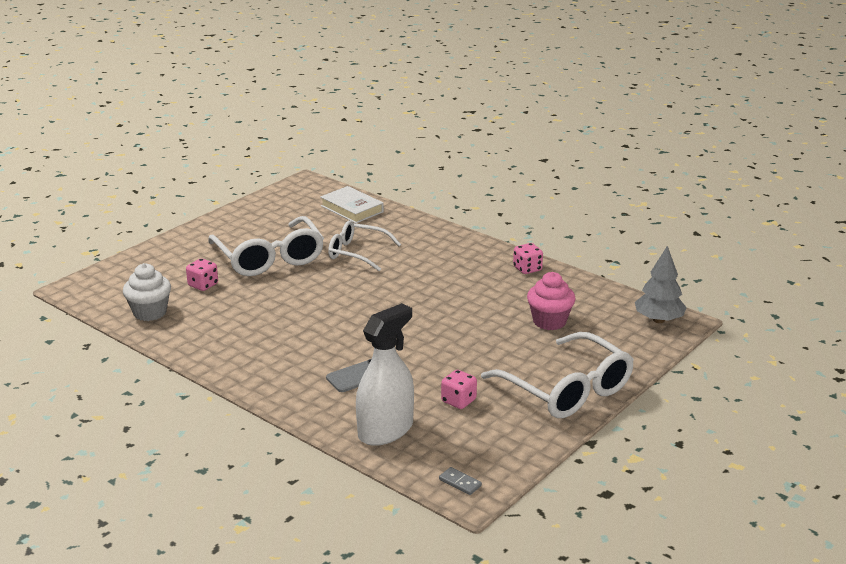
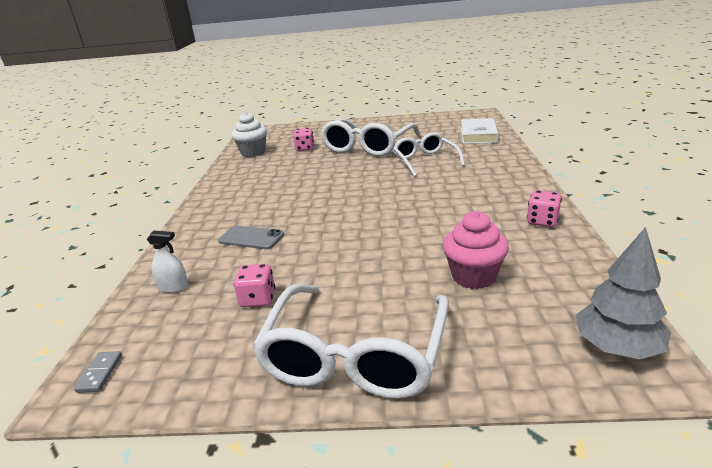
camera: 55 degrees right, 0 degrees up
(385, 430) = (173, 287): white spray bottle -> white spray bottle, size x0.44

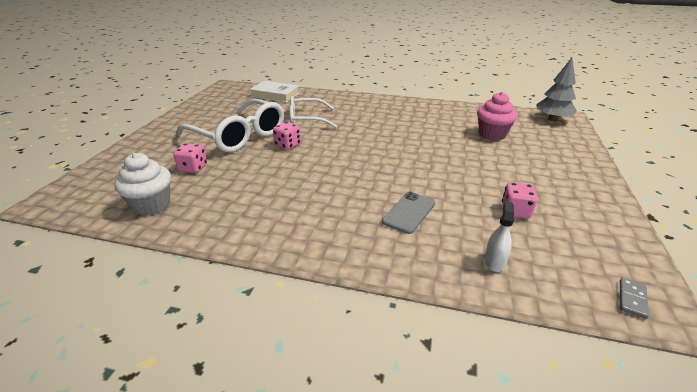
camera: 80 degrees left, 5 degrees up
(100, 373) = (632, 299): grey domino -> grey domino turned 75 degrees counterclockwise
(355, 356) = (574, 179): white glasses -> none
(542, 221) = (433, 107): pink dice -> pink dice (287, 145)

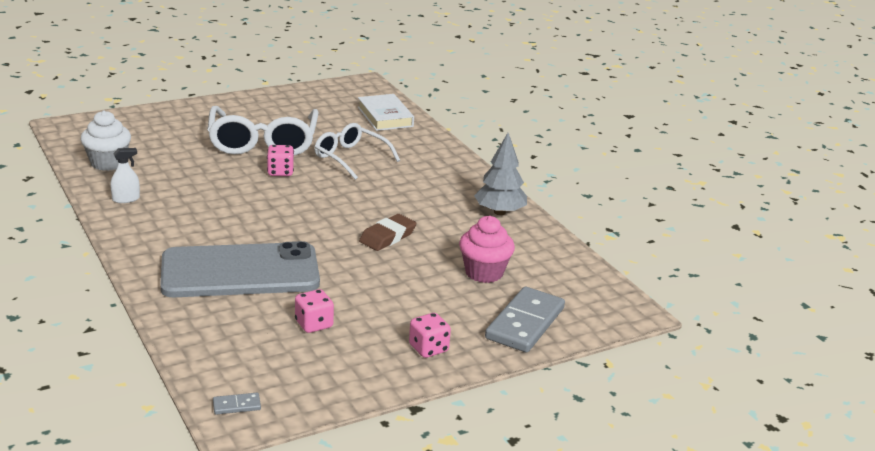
camera: 45 degrees right, 5 degrees down
(193, 168) = (179, 151): pink dice -> pink dice (428, 348)
(409, 212) = (240, 272): grey phone -> grey phone, size x2.27
(419, 144) = (387, 237): none -> brown eraser
(494, 261) = (214, 331): white spray bottle -> white spray bottle (126, 199)
(552, 119) = (607, 303): grey tree -> grey tree (499, 212)
(561, 145) = (525, 323): none -> grey domino

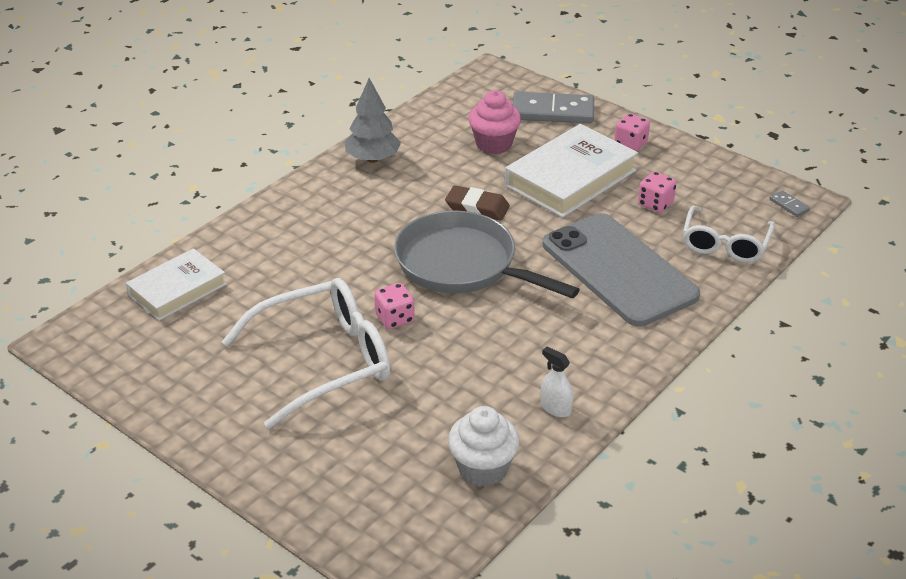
camera: 110 degrees left, 10 degrees up
(316, 210) = (462, 265): none -> grey pan
(350, 158) = (318, 280): white glasses -> white glasses (725, 244)
(395, 294) = (570, 178): none -> white book

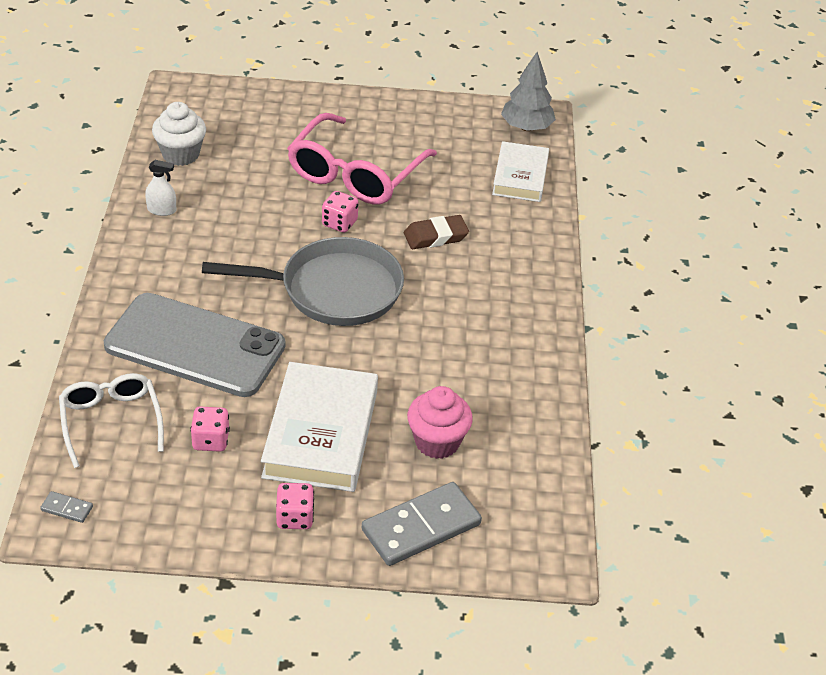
camera: 140 degrees right, 5 degrees up
(325, 361) = (355, 174): white glasses -> pink glasses
(372, 159) = (529, 363): grey tree -> grey tree (526, 127)
(477, 207) = (377, 354): brown eraser -> brown eraser (435, 236)

